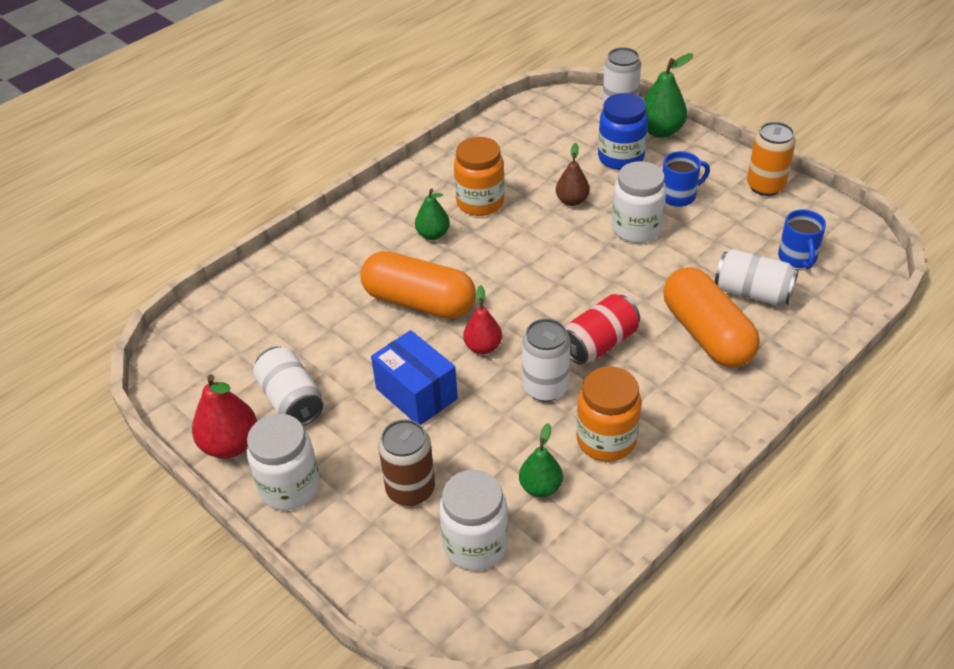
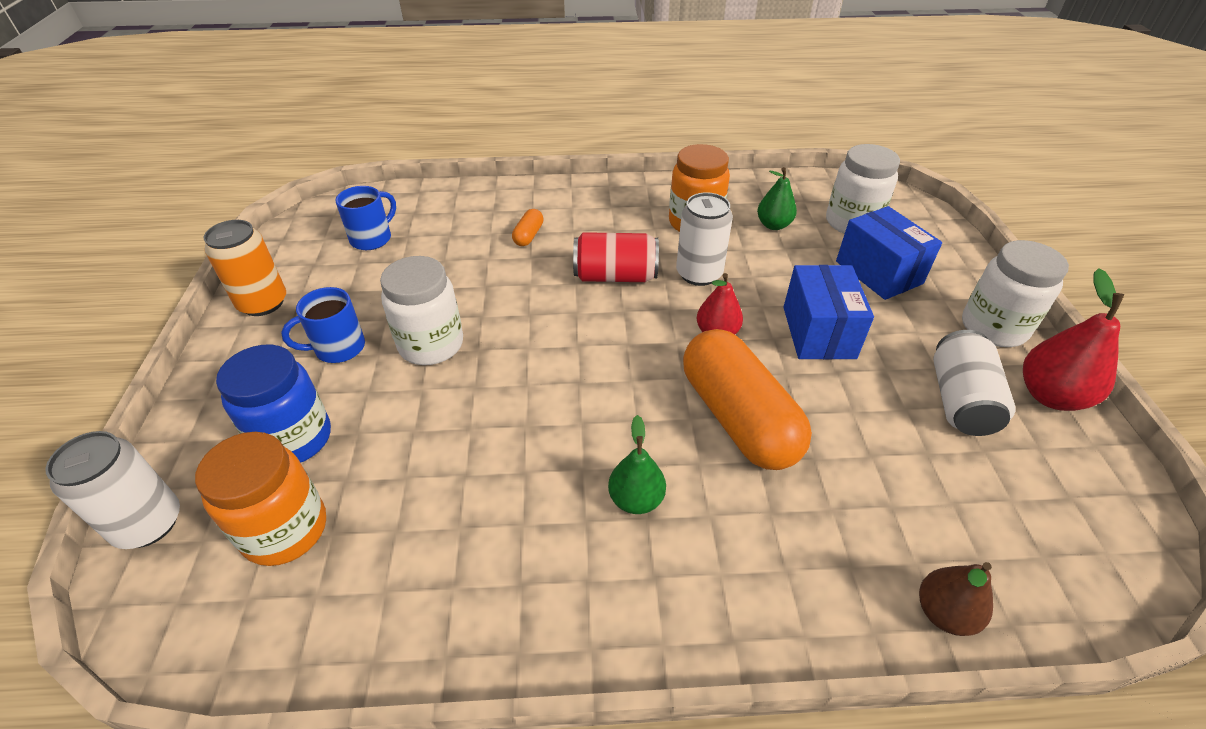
camera: 140 degrees left, 0 degrees up
(410, 489) = (878, 272): brown can -> blue box
(480, 202) = (526, 505): orange jar -> orange jar (285, 530)
(572, 201) = (432, 422): brown pear -> brown pear (944, 613)
(660, 131) = (192, 441): green pear -> none
(679, 196) = (338, 348): blue mug -> blue mug turned 45 degrees counterclockwise
(706, 334) = (528, 235): orange capsule -> orange capsule, size x0.40
(752, 292) = (448, 238): white can -> none

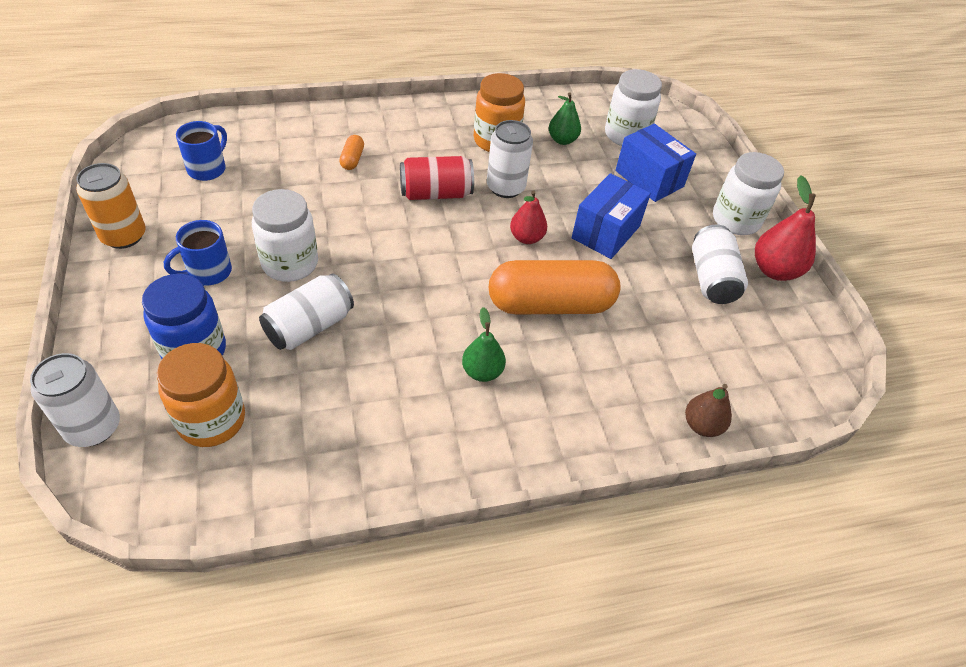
camera: 15 degrees left, 5 degrees up
(433, 421) = (309, 326): none -> white can
(737, 418) = (550, 305): orange capsule -> orange capsule turned 60 degrees counterclockwise
(818, 332) = (606, 232): blue box -> blue box turned 45 degrees clockwise

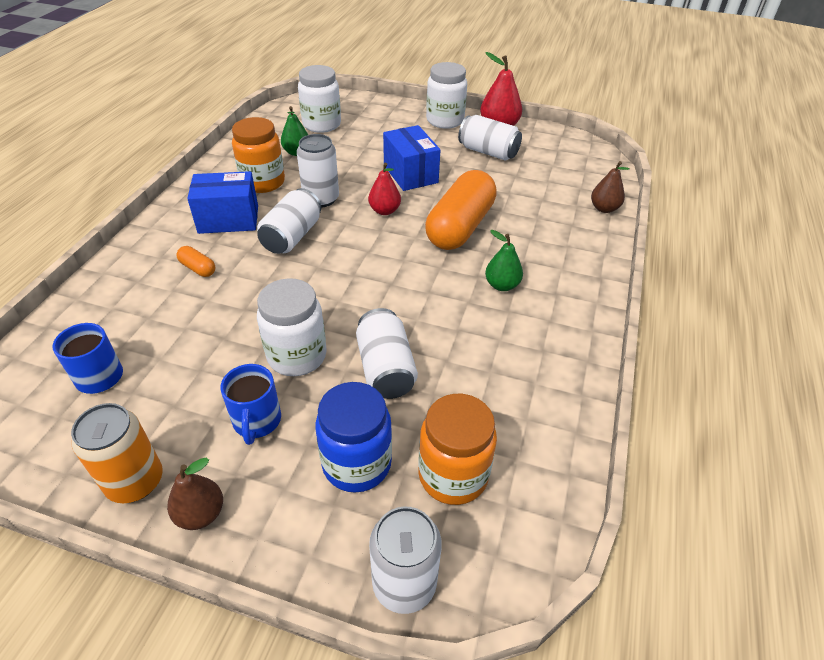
camera: 55 degrees left, 5 degrees down
(111, 283) = (201, 513): none -> brown pear
(436, 193) = (292, 236): red can -> white can
(649, 179) = (375, 134): blue box -> blue box (228, 219)

